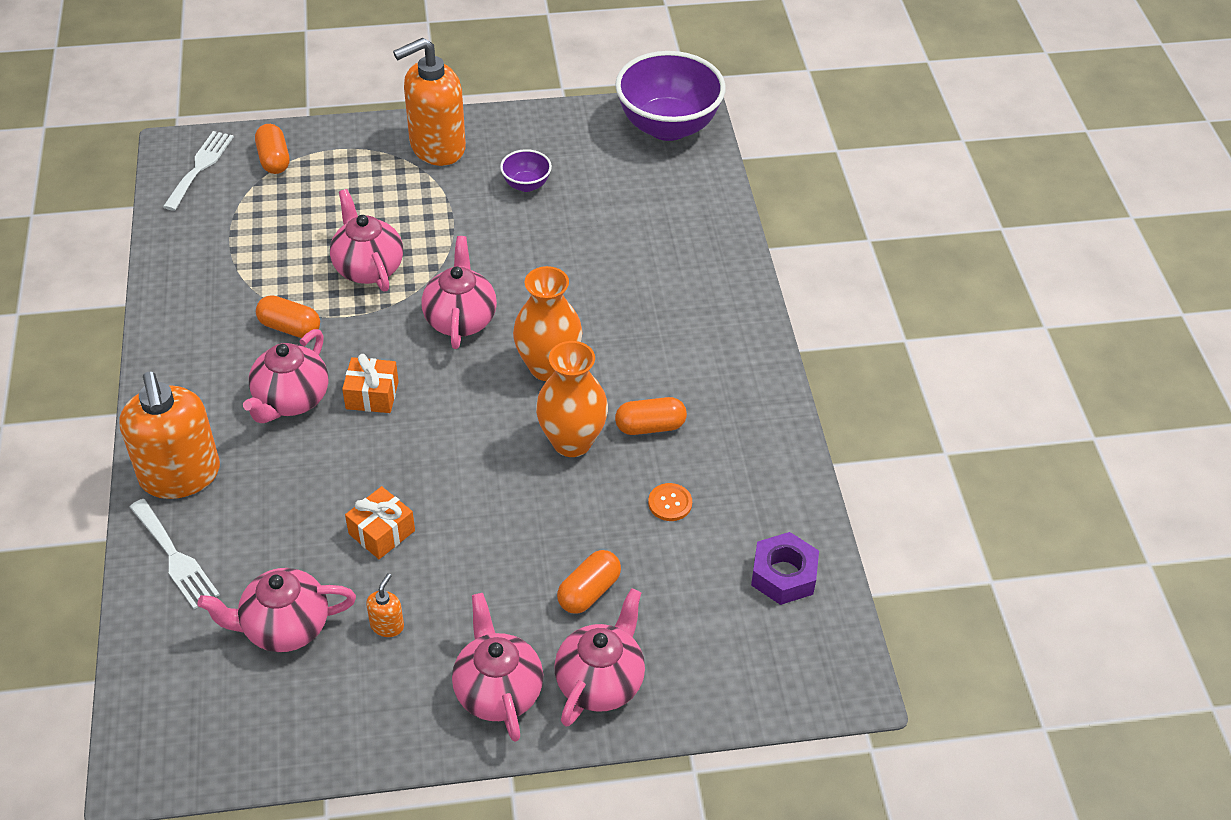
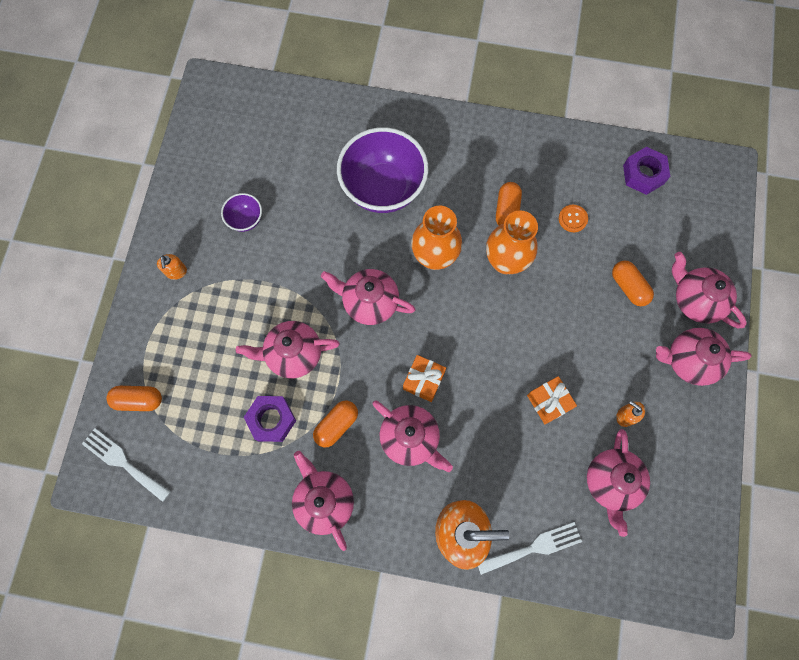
camera: 70 degrees left, 25 degrees up
(193, 339) = (324, 501): none -> pink teapot
(281, 270) = (271, 420): none -> purple nut
(437, 147) = (176, 272): orange soap dispenser -> orange soap dispenser, size x0.40
(668, 126) = (221, 105): purple bowl -> purple bowl (383, 188)

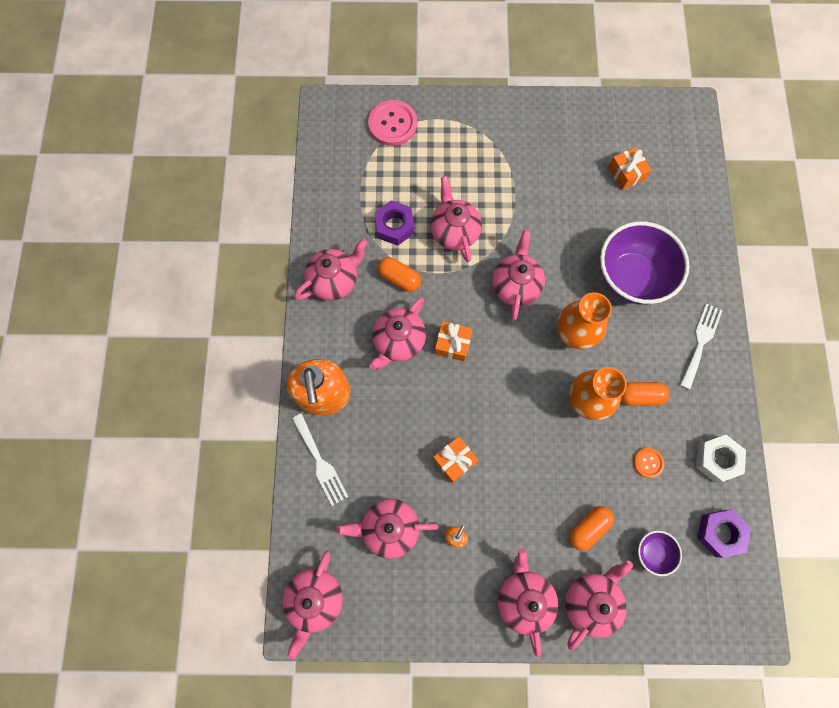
camera: 80 degrees right, 0 degrees up
(123, 462) = (341, 125): white fork -> white fork (700, 342)
(138, 400) = (392, 124): orange capsule -> pink button
(176, 272) = (507, 125): orange soap dispenser -> none
(245, 220) = (568, 168): purple bowl -> purple bowl (652, 552)
(266, 165) = (626, 173): none -> orange gift
(576, 159) = (717, 459): none -> white nut
(677, 573) = (315, 600): none -> pink teapot

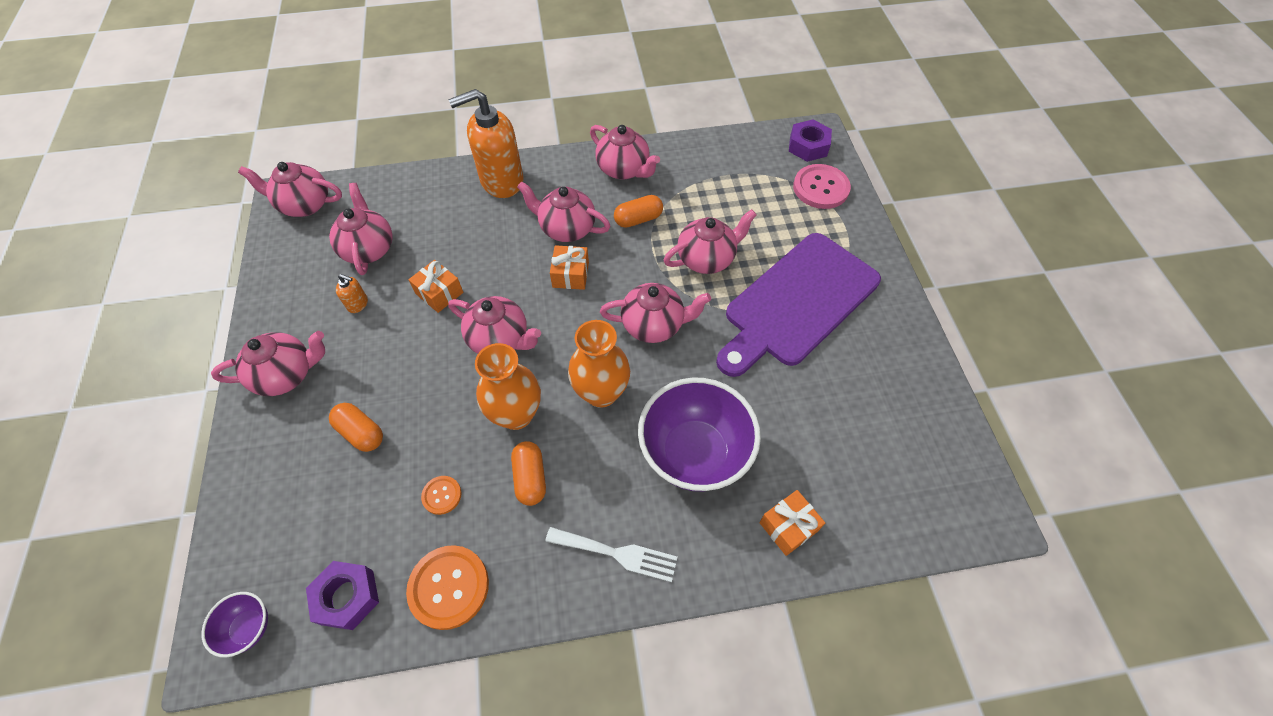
camera: 80 degrees right, 15 degrees down
(320, 462) = (434, 188): white fork -> none
(394, 226) = (698, 207): purple nut -> purple nut (808, 146)
(399, 278) = (638, 219): orange capsule -> orange capsule turned 45 degrees clockwise
(510, 175) = (797, 303): none -> purple cutting board
(591, 601) = (276, 443): pink teapot -> pink teapot (500, 339)
(626, 173) = (848, 434): orange gift -> orange gift (788, 527)
(652, 552) = (327, 510): purple bowl -> purple bowl (249, 627)
(717, 459) = (449, 587): white nut -> orange button

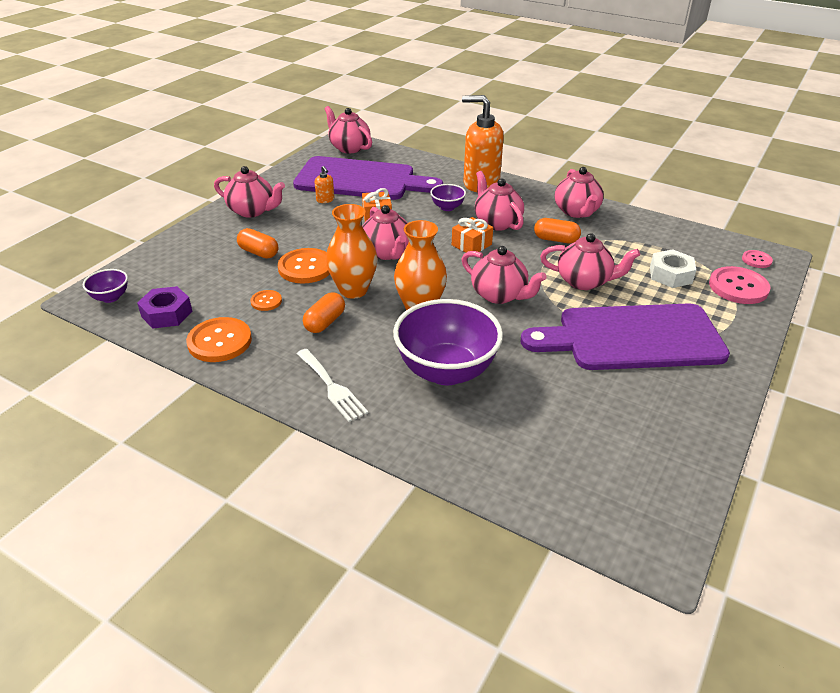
camera: 40 degrees right, 20 degrees down
(361, 433) = (258, 252): orange capsule -> orange capsule turned 45 degrees counterclockwise
(369, 249) = (361, 180): pink teapot -> purple cutting board
(436, 418) = (306, 267): none -> orange button
(500, 236) = (447, 207): none -> purple bowl
(763, 205) = (670, 275): none -> white nut
(788, 527) = (467, 447): orange gift -> none
(808, 146) = (756, 260): purple nut -> pink button

